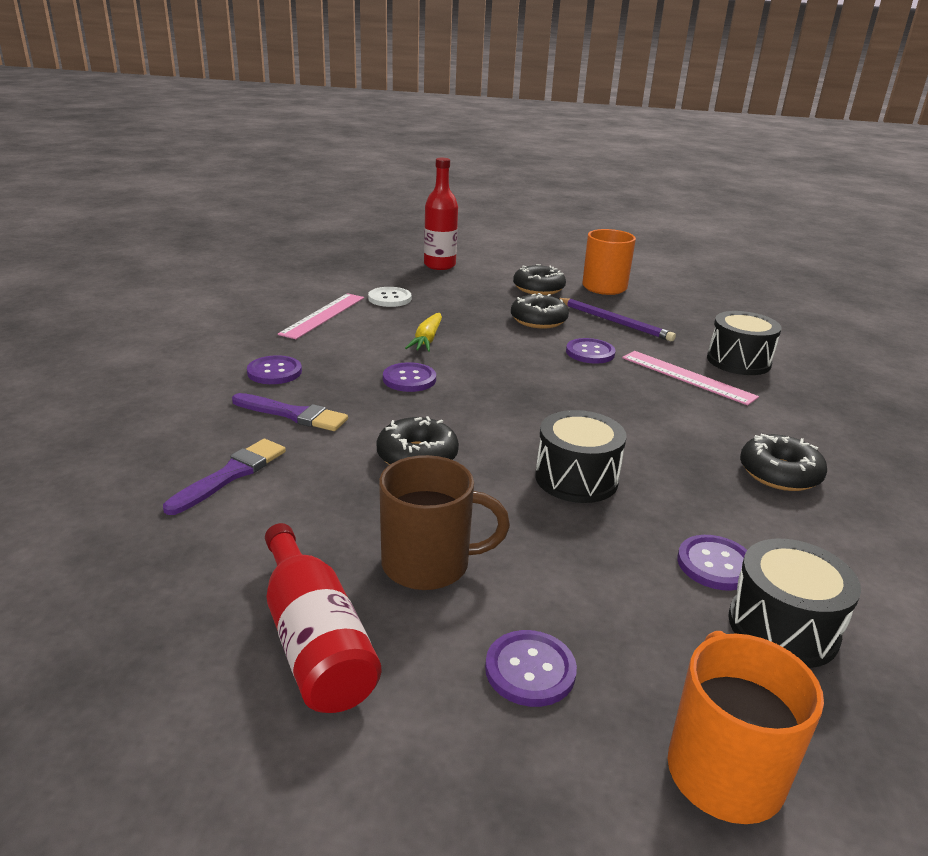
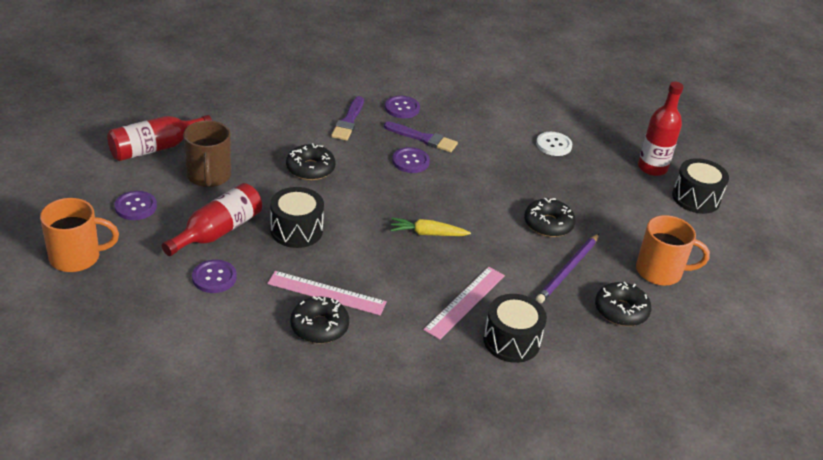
camera: 80 degrees right, 10 degrees up
(231, 475) = (279, 110): purple brush -> purple brush (423, 138)
(323, 315) = (503, 117): pink ruler -> pink ruler (326, 293)
(427, 340) = (479, 166): yellow carrot -> yellow carrot (427, 234)
(538, 288) = (628, 227): black donut -> black donut (621, 311)
(590, 353) = (491, 250): purple button -> none
(593, 557) = (217, 231): none -> red bottle
(783, 627) = (162, 294): black drum -> black drum (696, 198)

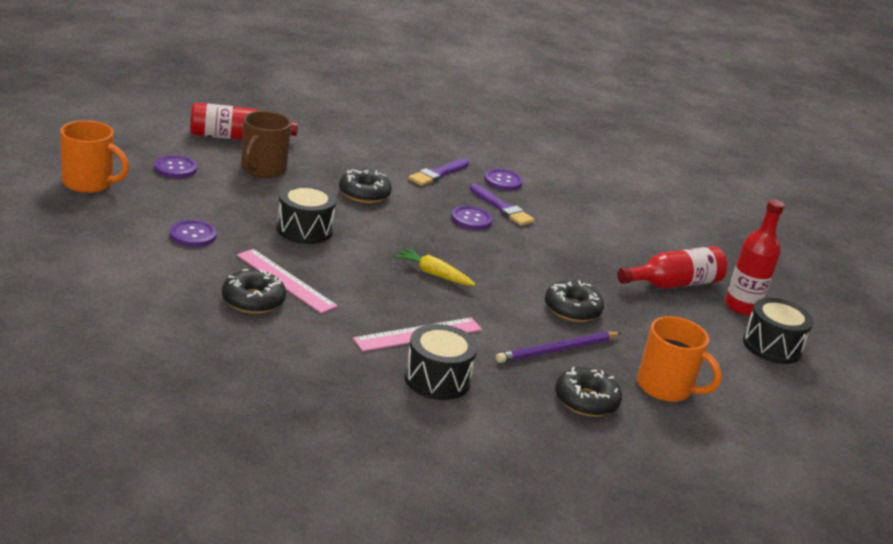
camera: 25 degrees right, 10 degrees down
(217, 231) = (230, 207): red bottle -> red bottle (673, 284)
(553, 145) = (642, 255): white button -> none

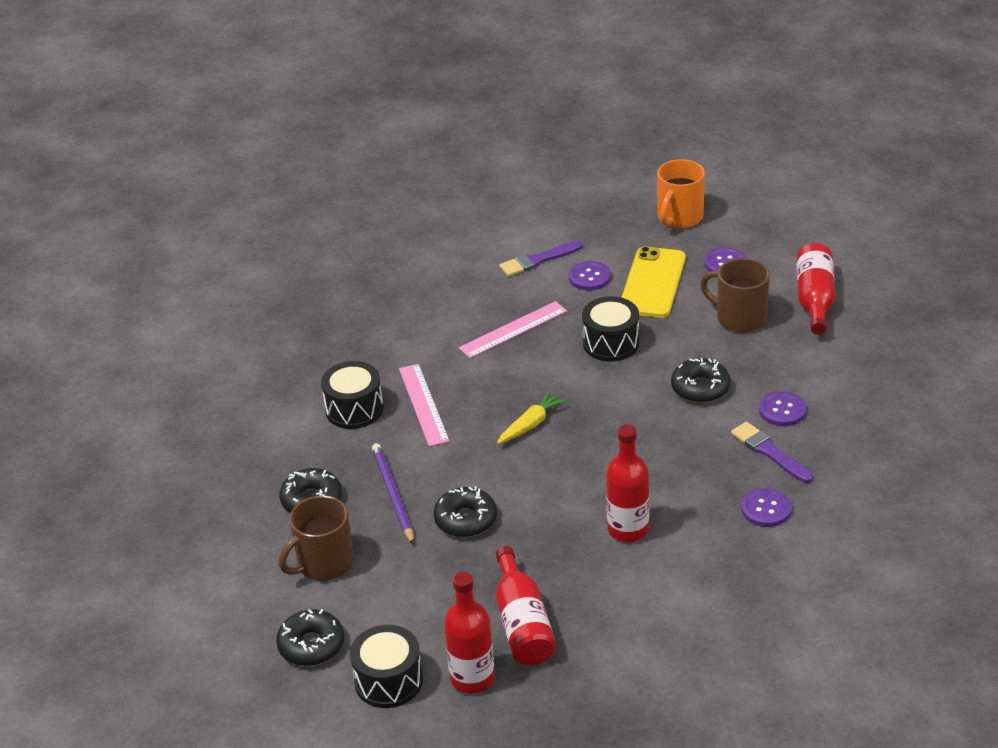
camera: 110 degrees right, 10 degrees up
(205, 204) = (652, 283): none -> yellow phone
(253, 300) = (479, 311): black donut -> black donut (311, 645)
(471, 219) = (655, 467): purple button -> purple button (782, 410)
(502, 208) = (690, 498): purple brush -> purple brush (538, 260)
(549, 235) = (628, 529): none -> red bottle
(666, 387) = (324, 564): orange mug -> brown mug

